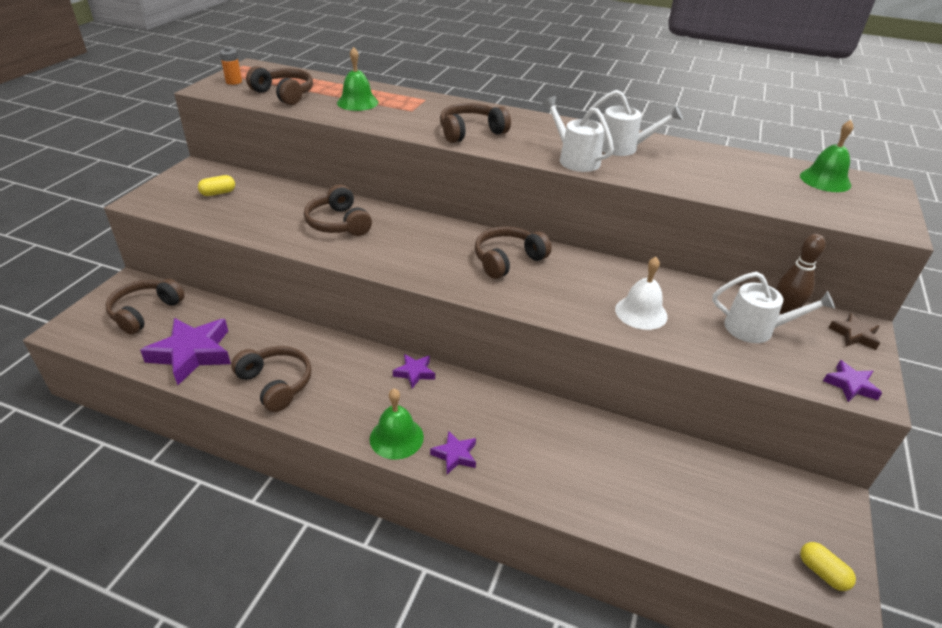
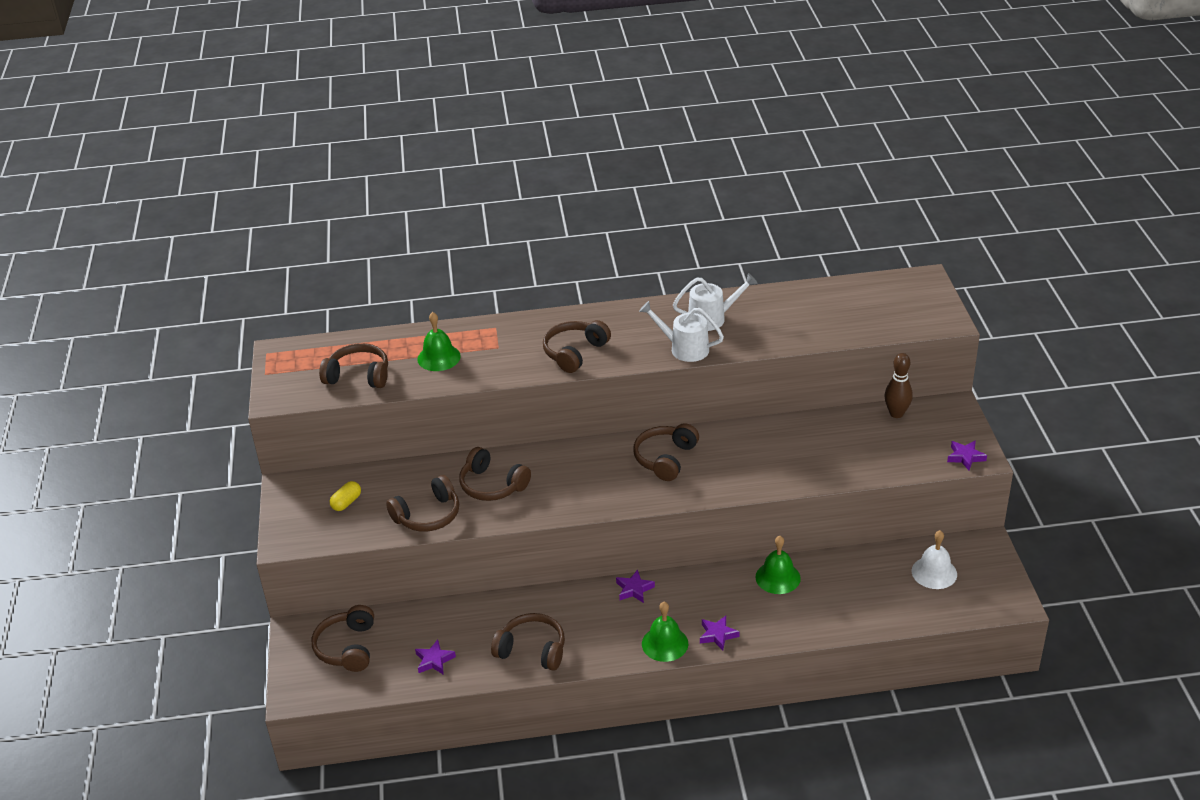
camera: 25 degrees left, 0 degrees up
(192, 354) = (434, 660): purple star -> purple star, size x0.50
(234, 82) = (288, 380): orange battery -> none
(263, 224) = (428, 515): none -> brown headphones
(641, 312) = (798, 461): white bell -> white bell (934, 572)
(756, 329) = (885, 439): white watering can -> none
(822, 572) = (998, 595): yellow capsule -> none
(825, 180) = (881, 291): green bell -> green bell (778, 577)
(854, 335) = (951, 414): brown star -> none

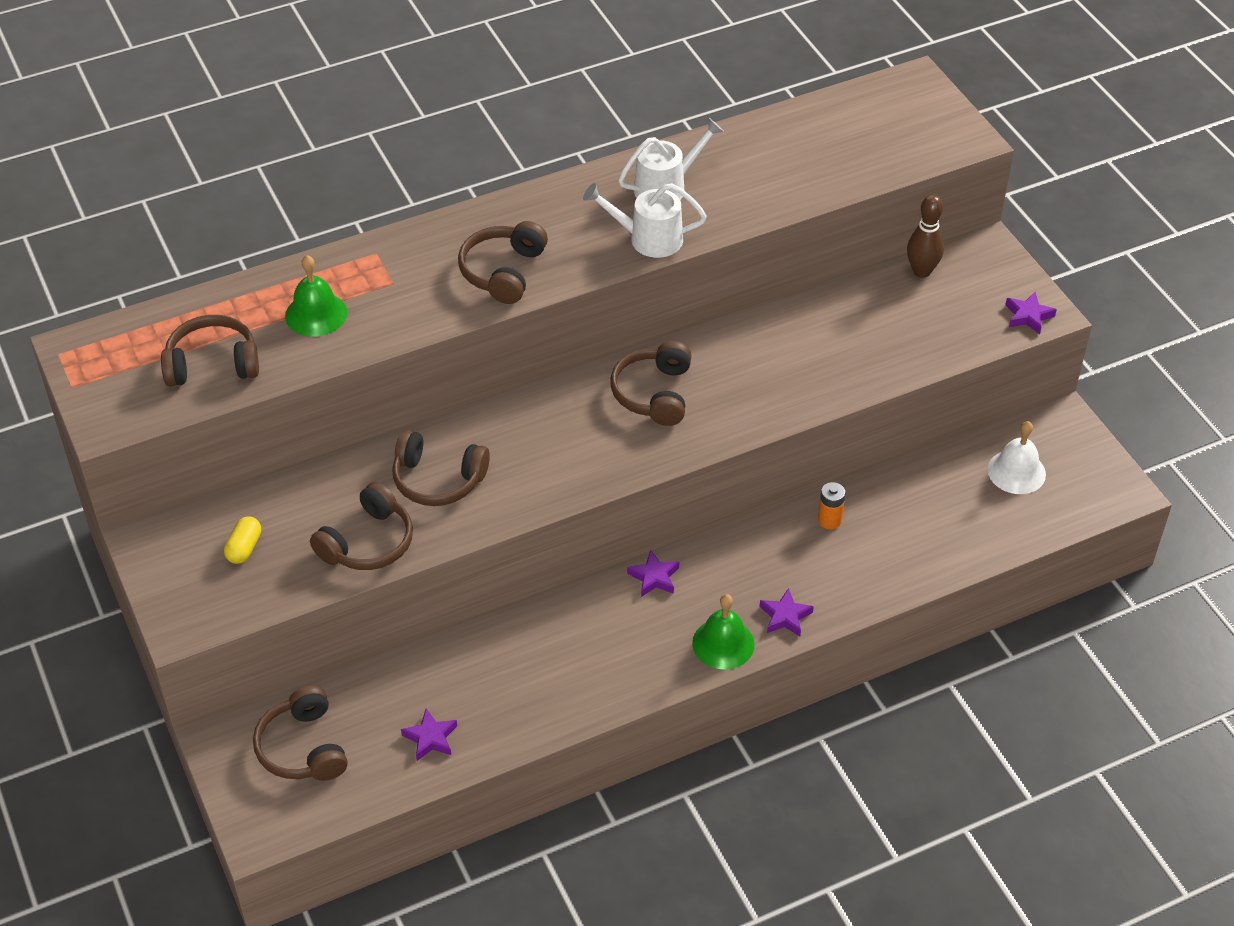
camera: 20 degrees left, 10 degrees up
(532, 650) = (555, 692): brown headphones -> none
(778, 577) = (829, 520): green bell -> orange battery

